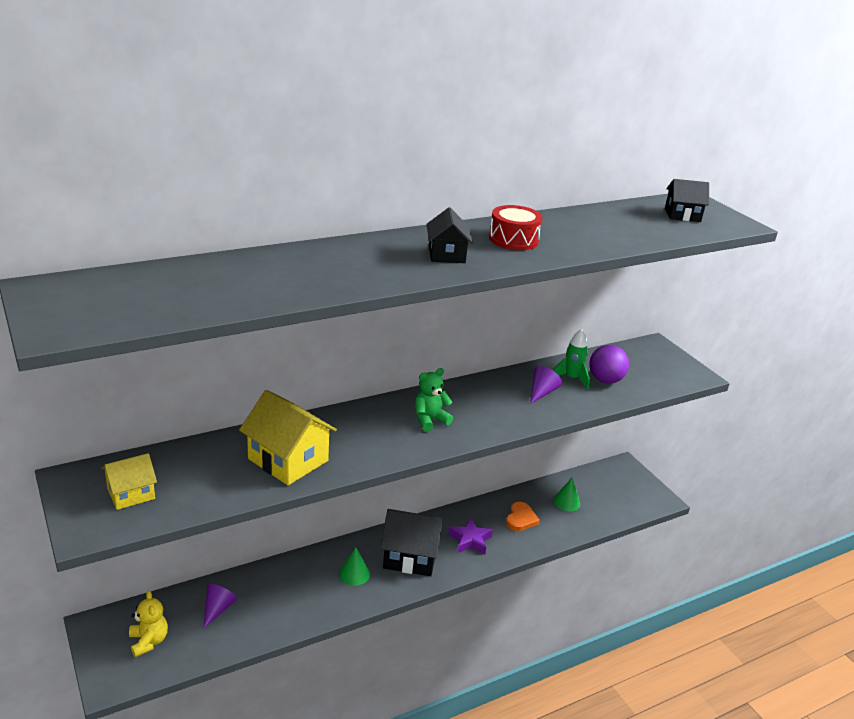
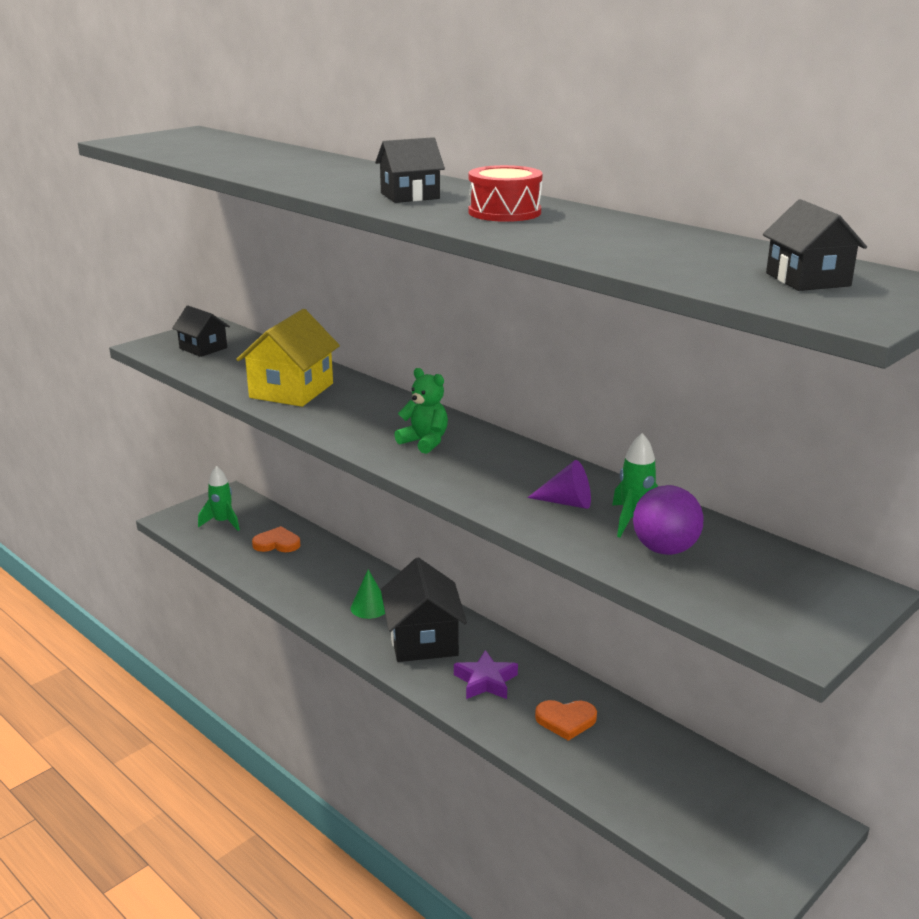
camera: 75 degrees right, 5 degrees down
(131, 493) = (203, 348): yellow house -> black house
(149, 641) = (222, 522): yellow teddy bear -> green rocket
(218, 609) = (277, 543): purple cone -> orange heart
(566, 502) = (646, 763): green cone -> none

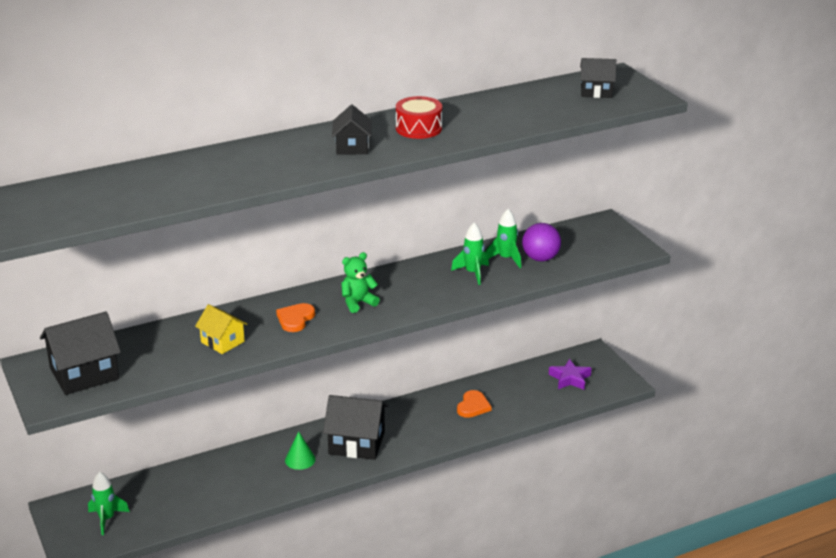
camera: 70 degrees left, 5 degrees up
(203, 348) = (84, 374): black house -> black house, size x1.67
(277, 543) = (169, 492): orange heart -> orange heart (295, 319)
(291, 390) = (222, 342): yellow house -> yellow house, size x0.60
(485, 681) = (418, 427): purple star -> purple star (570, 379)
(567, 502) = (473, 273): purple cone -> green rocket

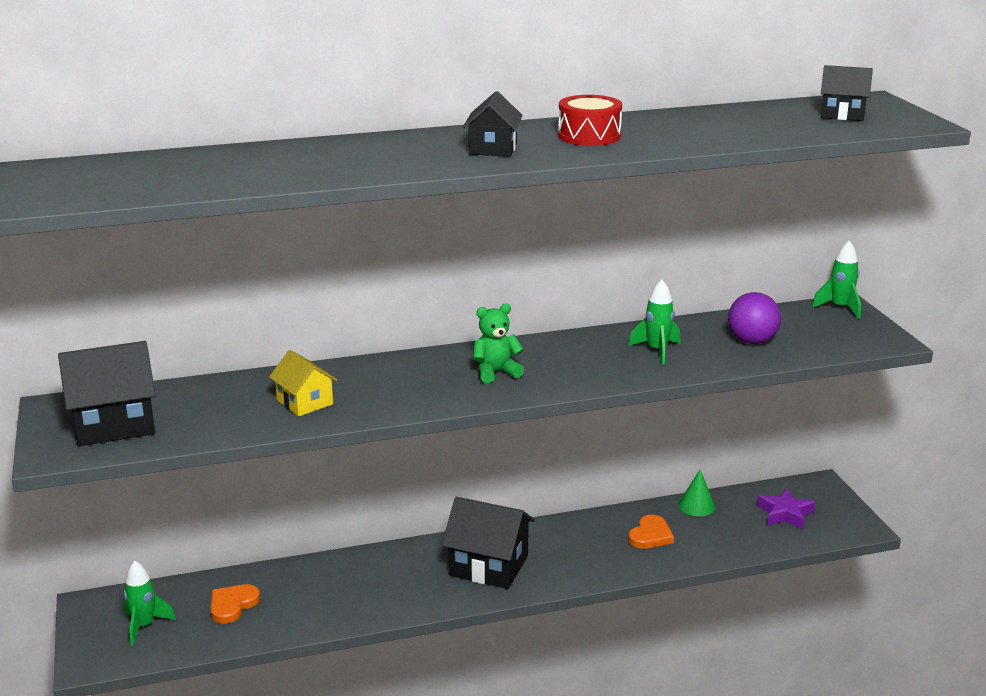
camera: 10 degrees right, 5 degrees down
(295, 319) = (408, 384): orange heart -> orange heart (232, 605)
(300, 459) = (410, 578): green cone -> green cone (696, 505)
(506, 259) = (705, 338): green rocket -> green rocket (840, 308)

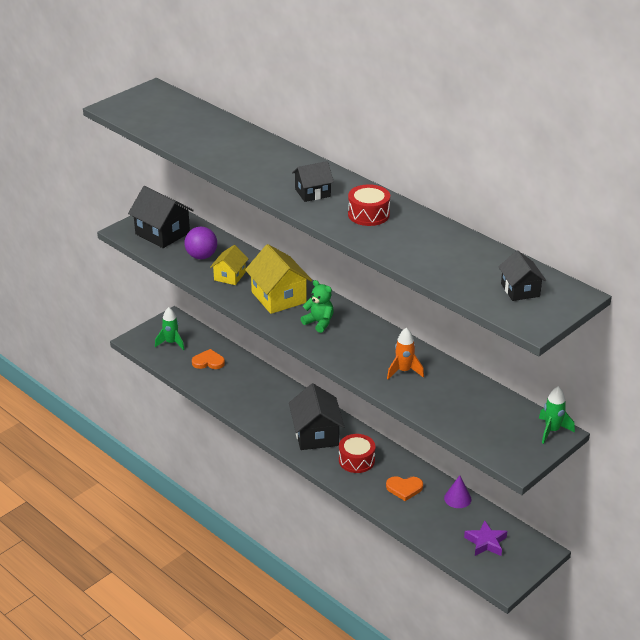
camera: 60 degrees right, 10 degrees up
(404, 382) = (279, 297): none -> yellow house
(568, 552) = (356, 460): none -> red drum
(657, 351) = (404, 371): green rocket -> orange rocket
(696, 505) = (457, 498): green cone -> purple cone
(752, 341) = (456, 405): purple ball -> purple ball (201, 256)

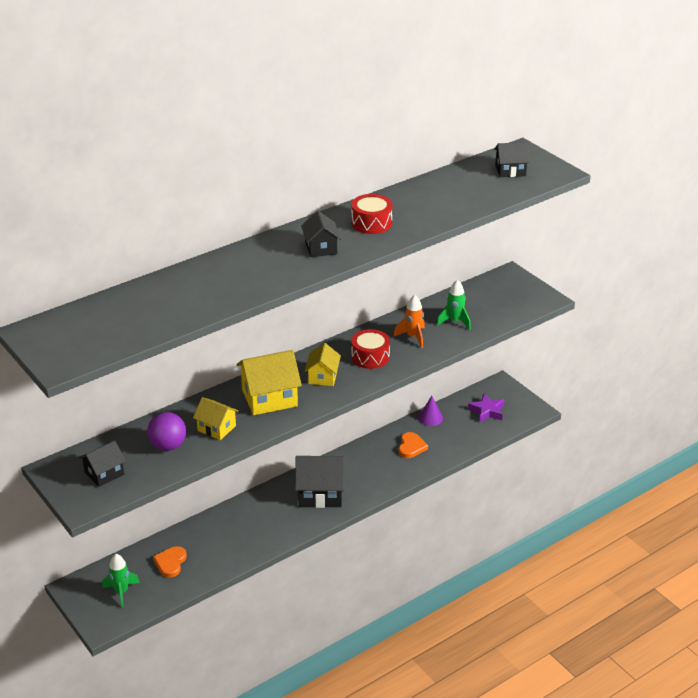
camera: 80 degrees left, 0 degrees up
(162, 233) = (104, 473): black house -> black house, size x0.60
(319, 323) = (323, 377): green teddy bear -> yellow house
(356, 460) = (365, 471): red drum -> red drum (370, 357)
(552, 431) = (508, 276): green rocket -> green rocket (454, 321)

